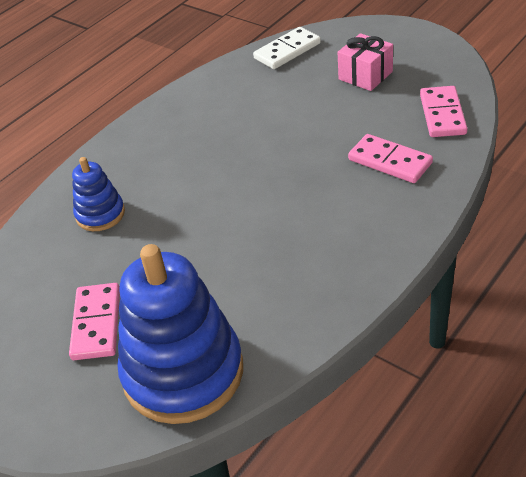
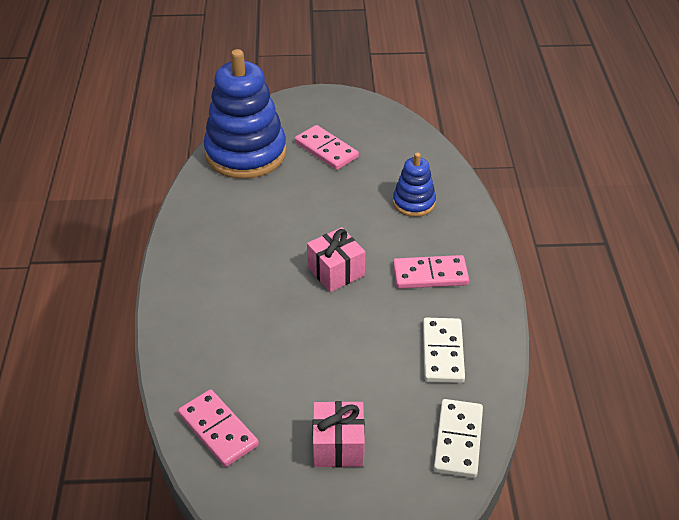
camera: 135 degrees right, 0 degrees up
(235, 95) = (443, 352): none -> white domino
(241, 184) = (336, 271): none -> pink gift
(390, 161) = (230, 350): pink domino -> pink domino (430, 274)

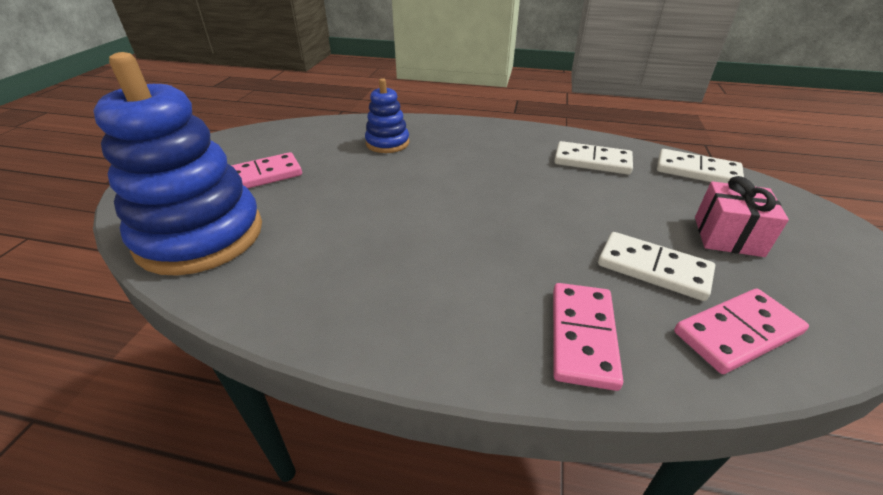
camera: 75 degrees left, 5 degrees down
(277, 389) = (653, 268): none -> white domino
(336, 271) = (467, 200): pink gift -> none
(430, 274) = (490, 151): pink domino -> pink domino (582, 336)

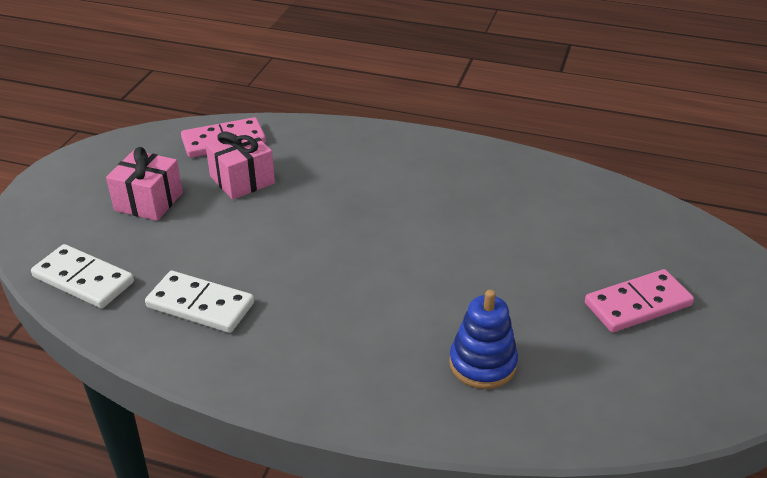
camera: 175 degrees left, 0 degrees up
(200, 236) = (645, 228): blue stacking toy -> none
(582, 336) = (327, 145): pink domino -> none
(653, 268) = (242, 180): white domino -> pink gift

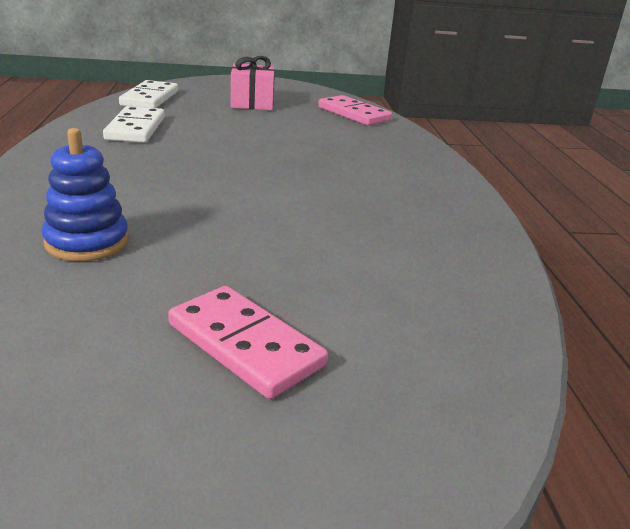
camera: 65 degrees right, 10 degrees down
(242, 180) = (307, 124): pink gift -> none

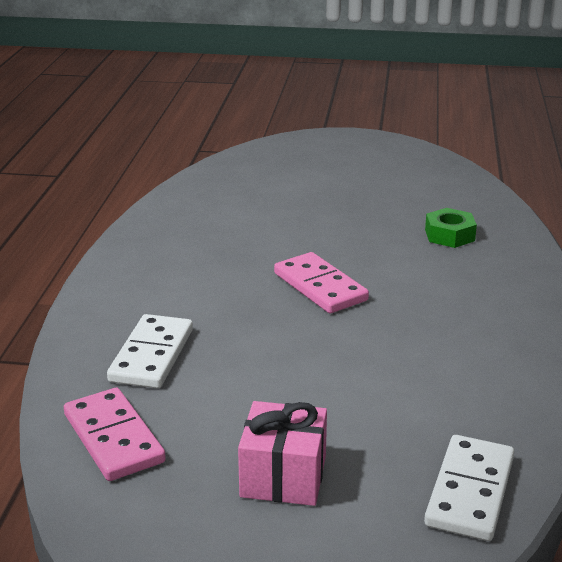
camera: 165 degrees left, 0 degrees up
(87, 242) = (449, 235): blue stacking toy -> green nut
(135, 128) = (463, 387): white domino -> white domino (152, 355)
(244, 345) = (345, 181): pink domino -> pink domino (320, 287)

